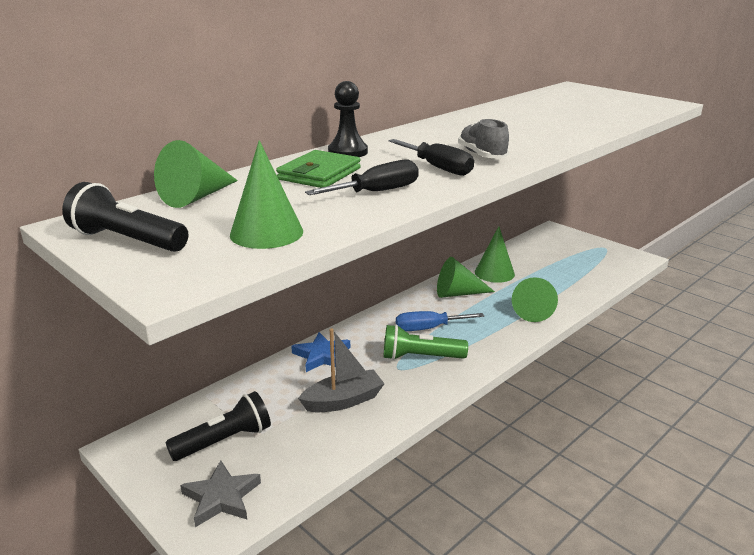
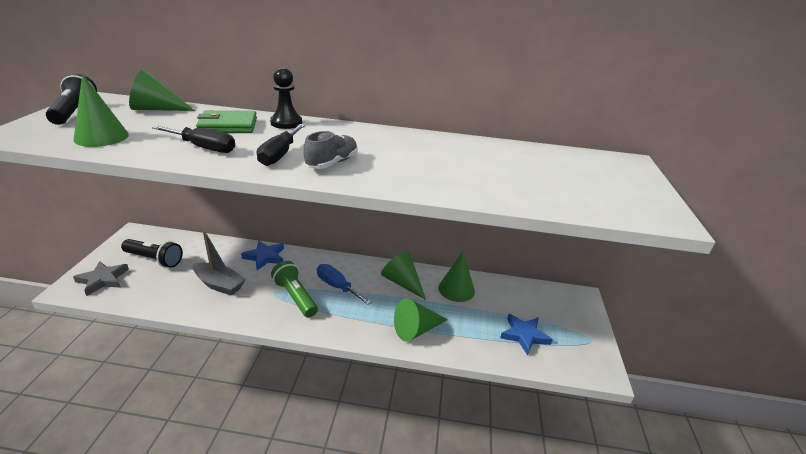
camera: 50 degrees right, 5 degrees up
(579, 269) = (524, 335): none -> blue star

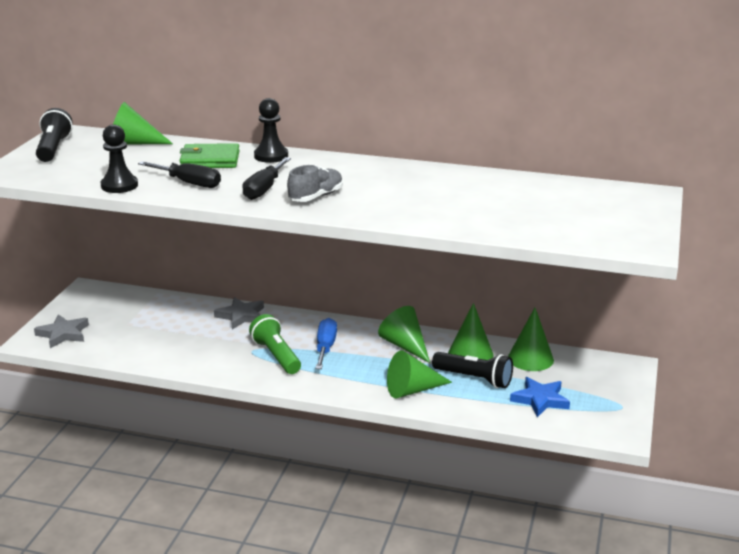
camera: 10 degrees right, 5 degrees down
(101, 137) = (89, 174): green cone -> green cone (530, 358)
(129, 150) = (119, 185): none -> black pawn
(154, 259) = (115, 316): black flashlight -> black flashlight (474, 379)
(219, 284) = (190, 342): grey boat -> none
(265, 257) = (241, 316): blue star -> grey star
(337, 286) = (325, 347): blue screwdriver -> blue screwdriver turned 45 degrees clockwise

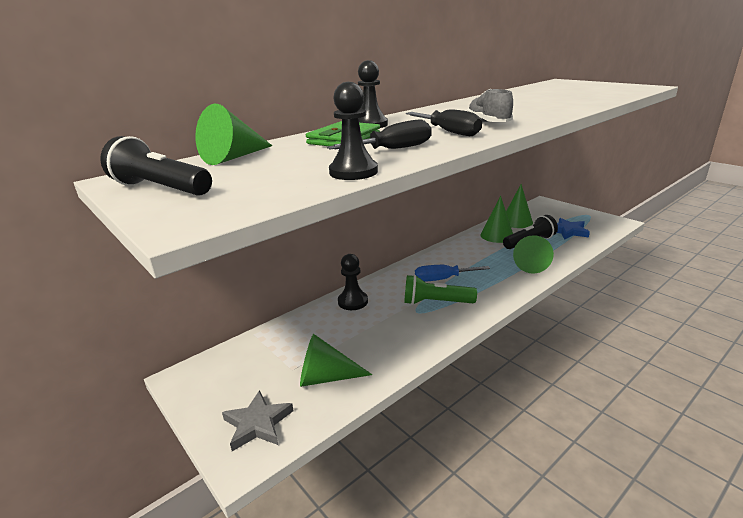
camera: 55 degrees left, 0 degrees up
(241, 316) = (353, 301): grey star -> black pawn
(325, 347) = (442, 279): blue screwdriver -> blue screwdriver turned 45 degrees counterclockwise
(405, 345) = (467, 251): green cone -> green cone (326, 377)

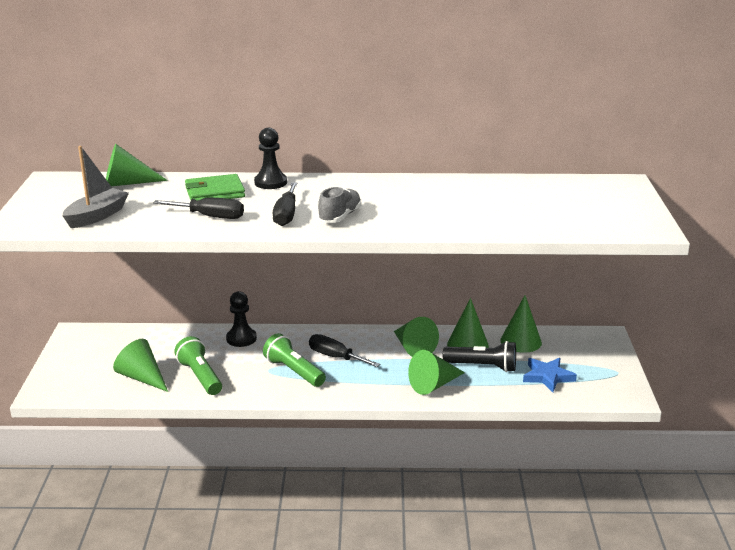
camera: 40 degrees right, 0 degrees up
(160, 189) = (49, 196): black flashlight -> none
(258, 424) = (73, 380): grey star -> none
(275, 182) = (97, 216): none -> grey boat
(353, 172) = (142, 226): black pawn -> none
(375, 346) = (200, 376): none -> green flashlight
(442, 279) = (335, 357): blue screwdriver -> black screwdriver
(474, 251) = (413, 348): none -> green cone

